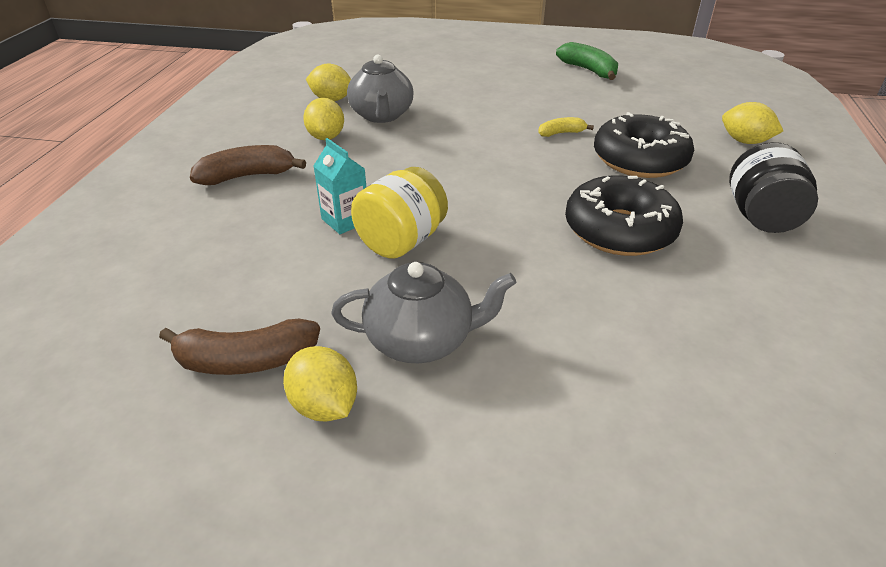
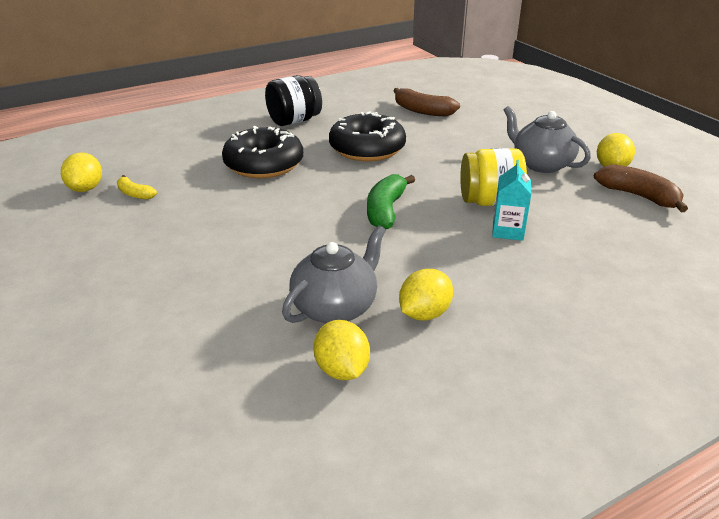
camera: 130 degrees left, 5 degrees down
(247, 176) = (545, 311): brown banana -> brown banana (423, 111)
(561, 133) = (254, 203): yellow banana -> yellow banana (135, 194)
(588, 70) = (71, 236): green banana -> green banana (385, 211)
(745, 141) = (186, 140): yellow lemon -> yellow lemon (86, 188)

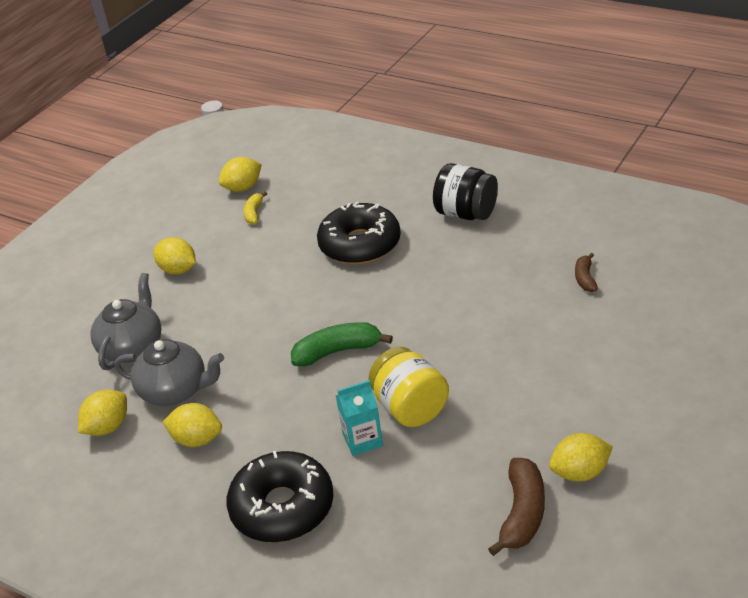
camera: 65 degrees right, 5 degrees up
(147, 255) = (178, 270): none -> yellow lemon
(367, 149) = (450, 285): black donut -> black donut (282, 507)
(423, 111) = (585, 278): brown banana -> brown banana, size x0.58
(541, 164) = (533, 415): grey teapot -> grey teapot (132, 347)

